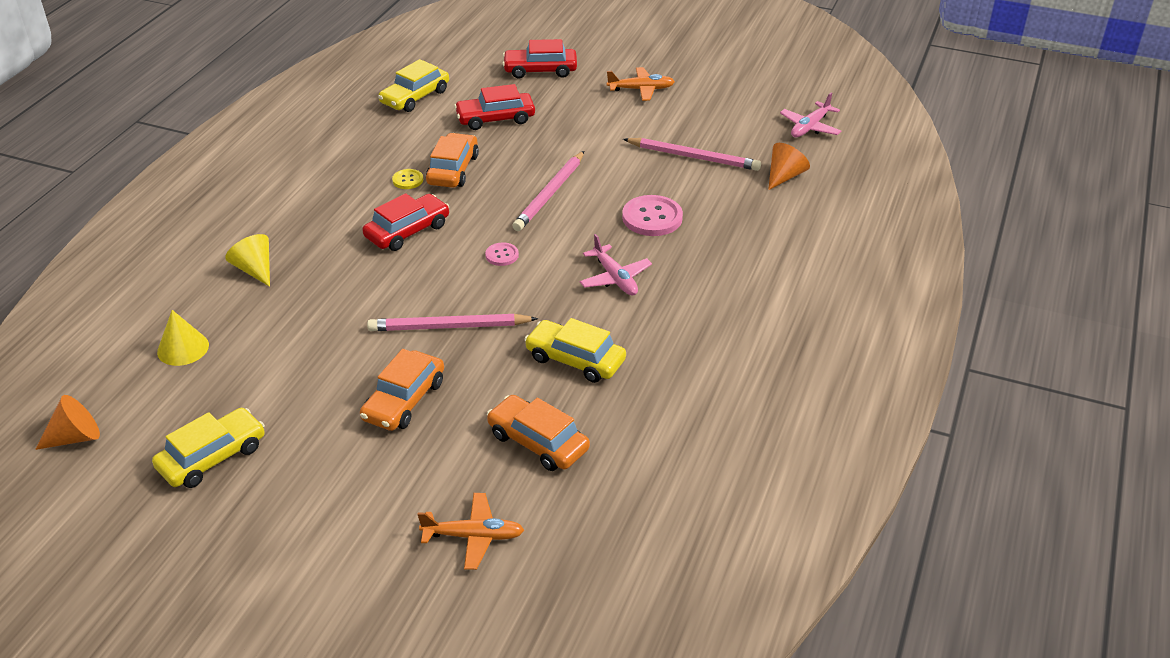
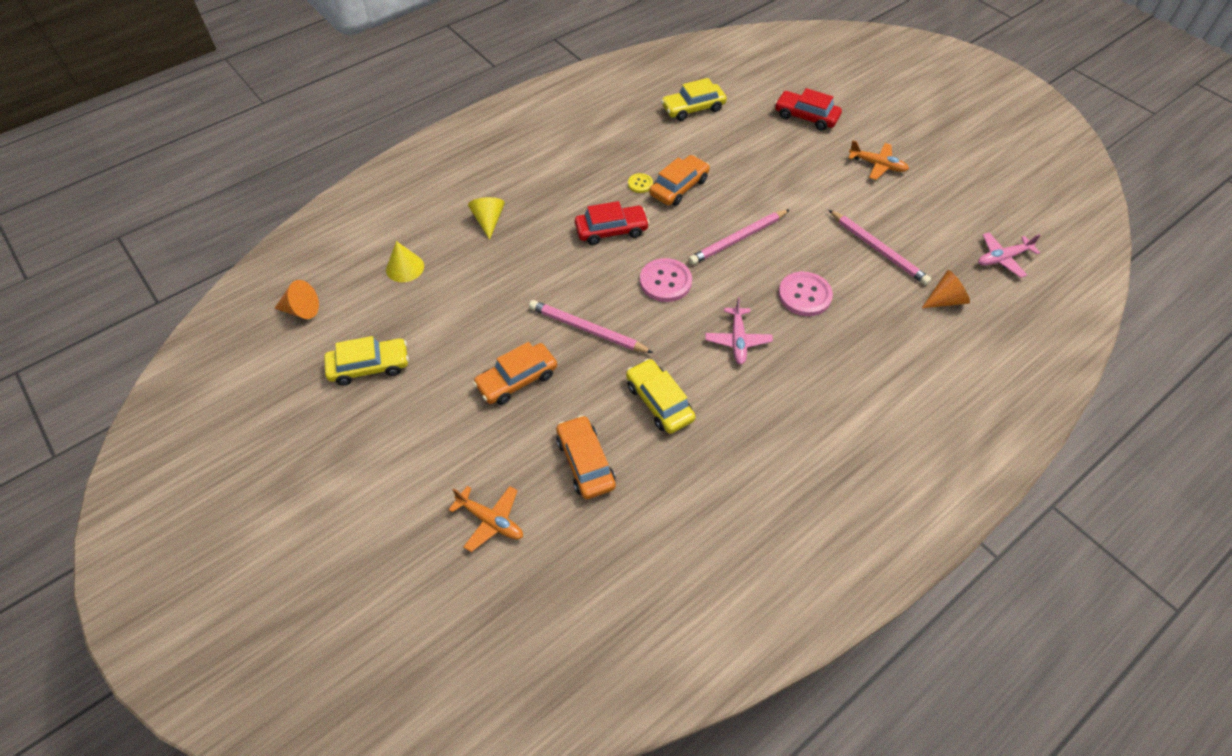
camera: 30 degrees right, 15 degrees up
(495, 118) = (741, 151): red car -> none
(502, 255) = (665, 281): pink button -> pink button, size x1.89

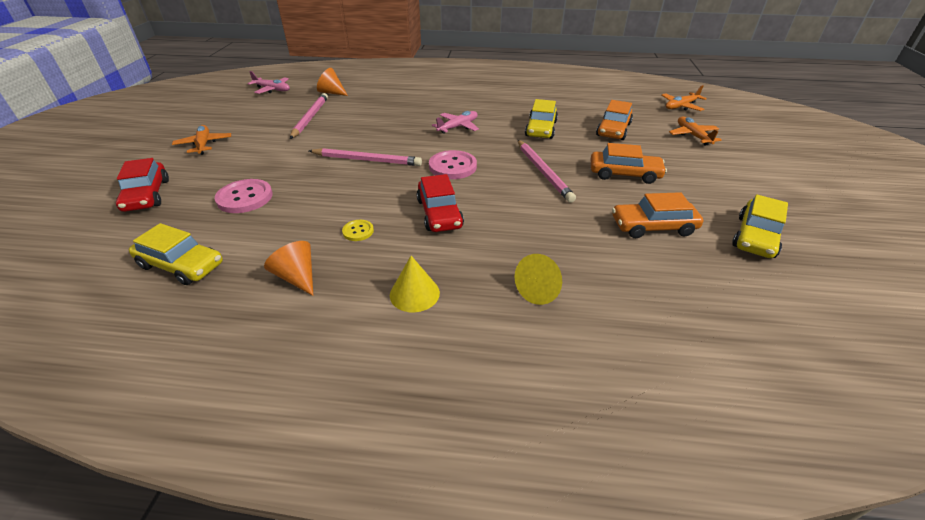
camera: 135 degrees left, 15 degrees down
(301, 310) = (835, 325): orange cone -> orange cone (297, 277)
(369, 366) = (755, 237): yellow car -> yellow car turned 90 degrees counterclockwise
(405, 267) = (676, 298): yellow cone -> yellow cone (414, 293)
(547, 610) = (681, 106): none -> orange plane
(611, 230) = (439, 213): red car -> red car turned 135 degrees counterclockwise
(679, 187) = (336, 210): orange car -> orange car (653, 226)
(804, 295) = (388, 123): pink button -> pink button (245, 198)

